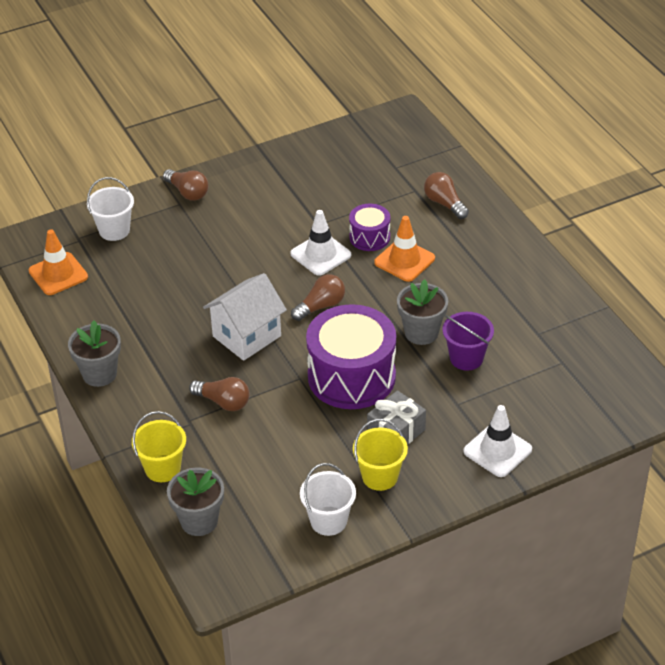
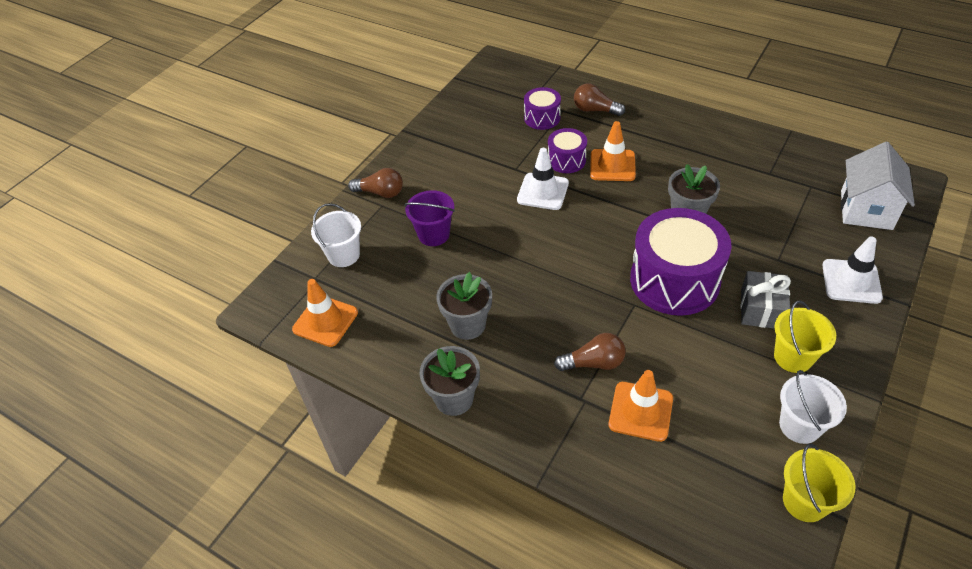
camera: 30 degrees left, 5 degrees up
(162, 468) = (605, 463): yellow bucket -> yellow bucket (804, 501)
(199, 521) = (693, 499): grey flower pot -> grey flower pot (467, 325)
(222, 451) = (640, 411): none -> orange traffic cone
(247, 336) = (553, 291): white house -> white house (866, 210)
(321, 306) = (587, 233): brown light bulb -> none
(388, 189) = (542, 118): none -> purple drum
(466, 358) = (742, 218): purple bucket -> purple bucket (434, 234)

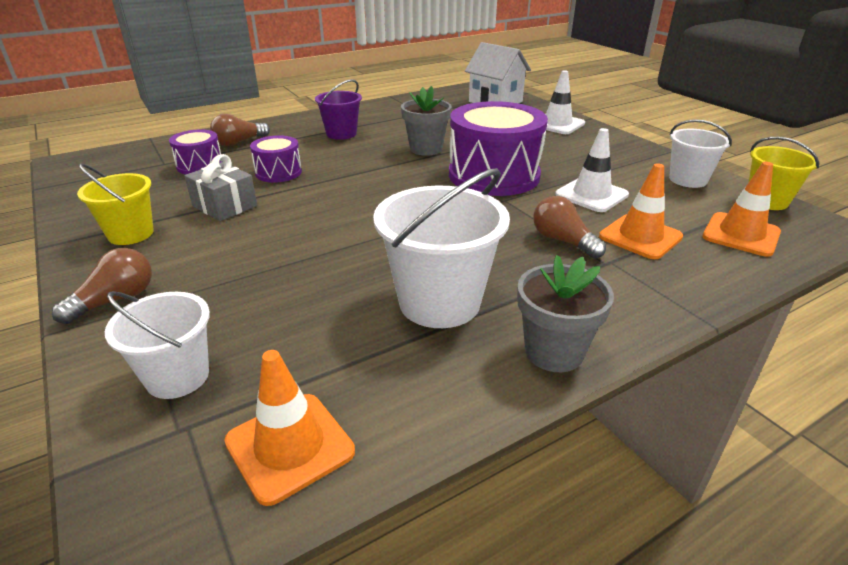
camera: 65 degrees left, 15 degrees down
(434, 234) = (259, 281): purple bucket -> purple bucket (341, 134)
(467, 325) = (439, 302): grey flower pot -> white bucket
(543, 191) = (300, 196): white traffic cone -> white traffic cone (591, 195)
(594, 363) = (562, 241): brown light bulb -> brown light bulb turned 60 degrees counterclockwise
(612, 165) = (321, 157): orange traffic cone -> orange traffic cone (741, 234)
(761, 309) = (558, 156): grey gift -> grey gift (224, 206)
(793, 357) = (616, 161): yellow bucket -> yellow bucket (131, 234)

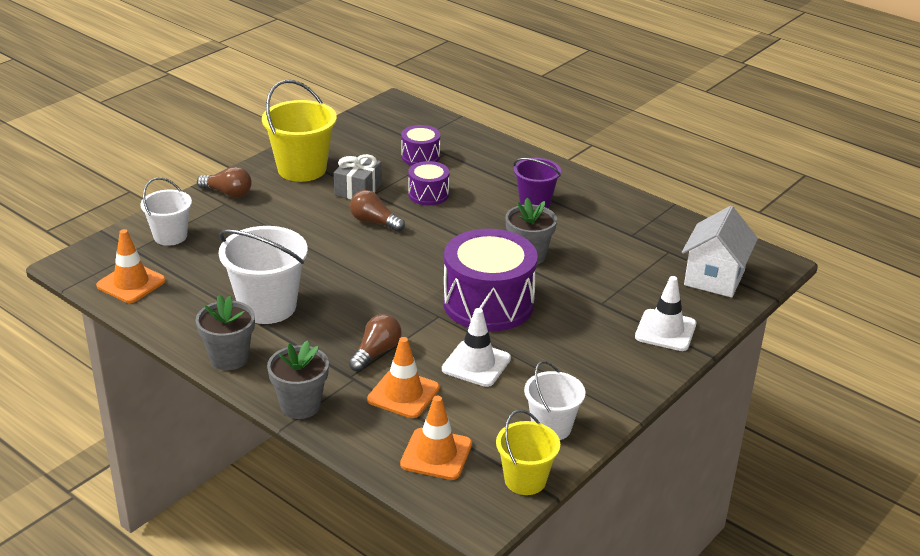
camera: 70 degrees right, 0 degrees up
(131, 234) = (302, 169): yellow bucket -> yellow bucket, size x1.60
(239, 142) = (478, 158): brown light bulb -> brown light bulb (374, 222)
(665, 305) = (300, 405): none -> grey flower pot

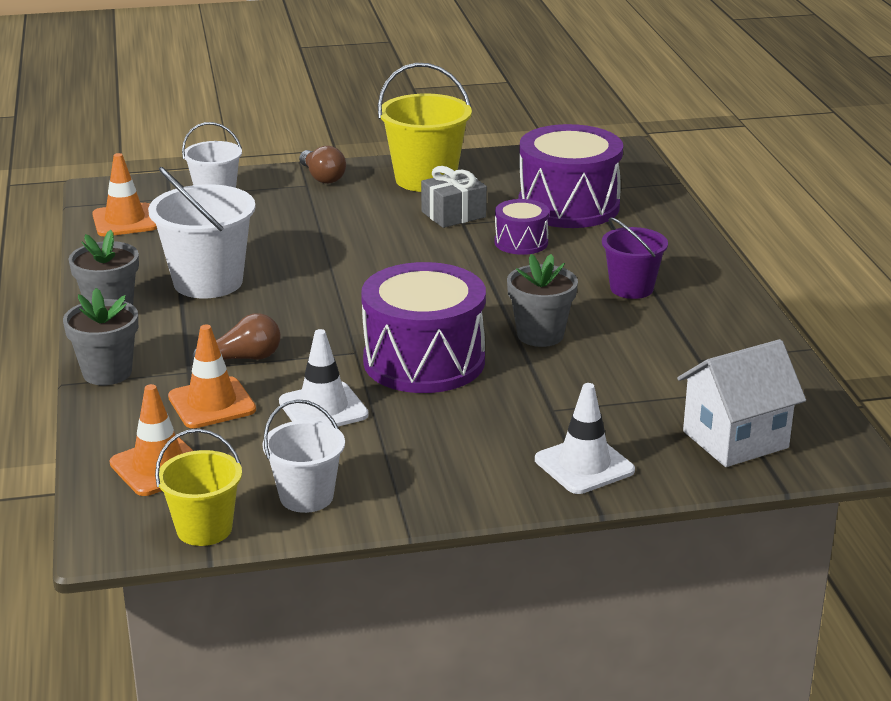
camera: 40 degrees right, 5 degrees down
(374, 222) = (424, 248): brown light bulb -> none
(420, 156) = (568, 206): purple drum -> purple drum, size x1.97

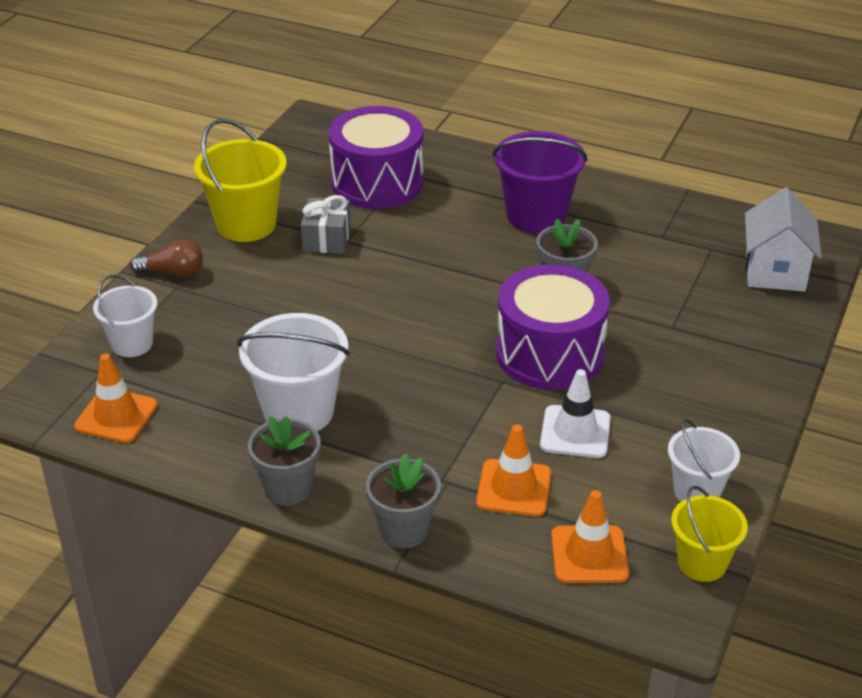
camera: 55 degrees left, 10 degrees up
(243, 359) = (456, 443): brown light bulb -> none
(521, 242) = (411, 229): purple drum -> none
(584, 465) = (756, 346): white traffic cone -> none
(631, 288) = (536, 216): purple bucket -> purple bucket, size x1.60

